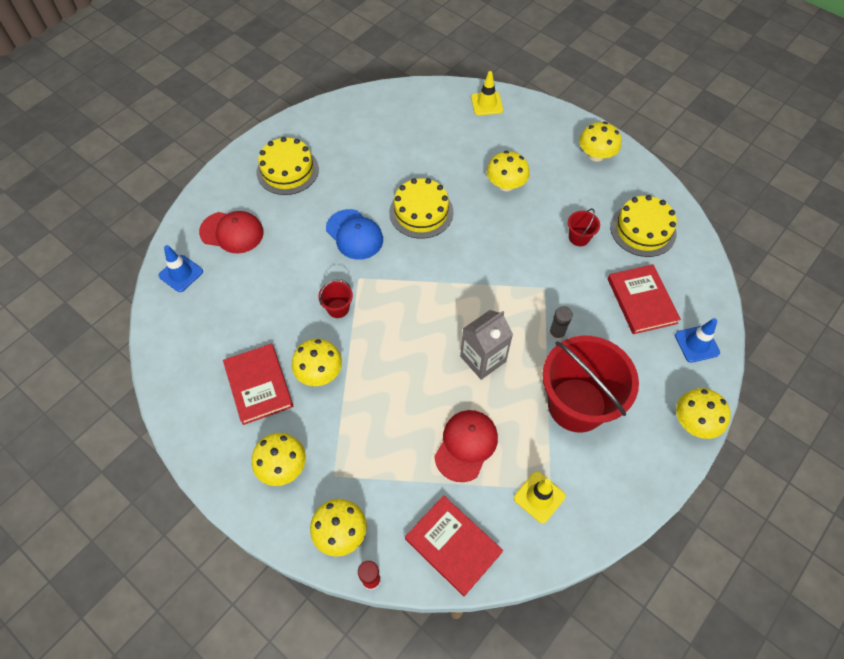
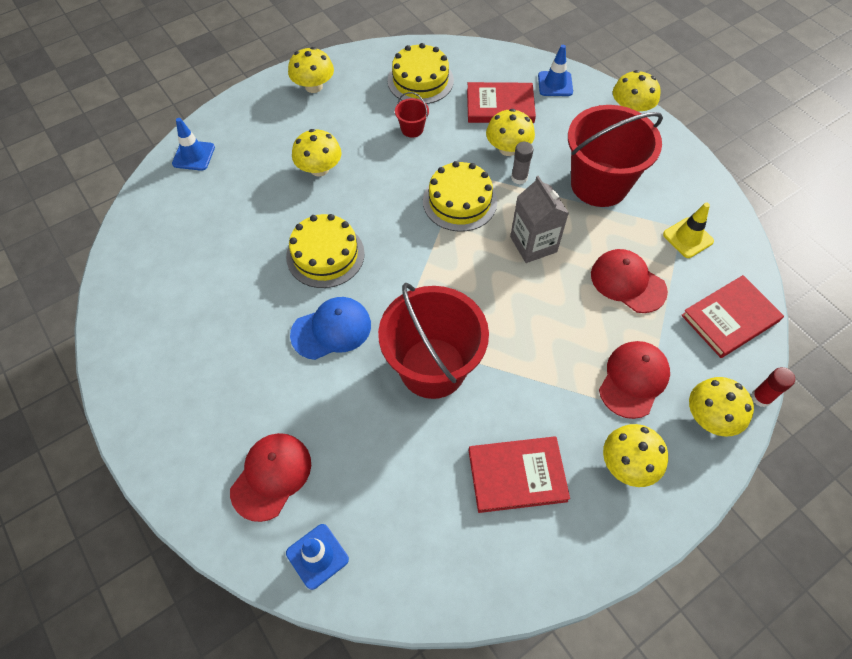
camera: 75 degrees left, 0 degrees up
(287, 170) = (194, 388): yellow cake -> yellow cake (459, 201)
(319, 372) = (515, 404): yellow mushroom -> yellow mushroom (508, 149)
(338, 308) = (432, 368): red bucket -> red bucket, size x2.45
(363, 462) = (633, 380): none -> red cap
(486, 104) = (193, 155): yellow traffic cone -> blue traffic cone

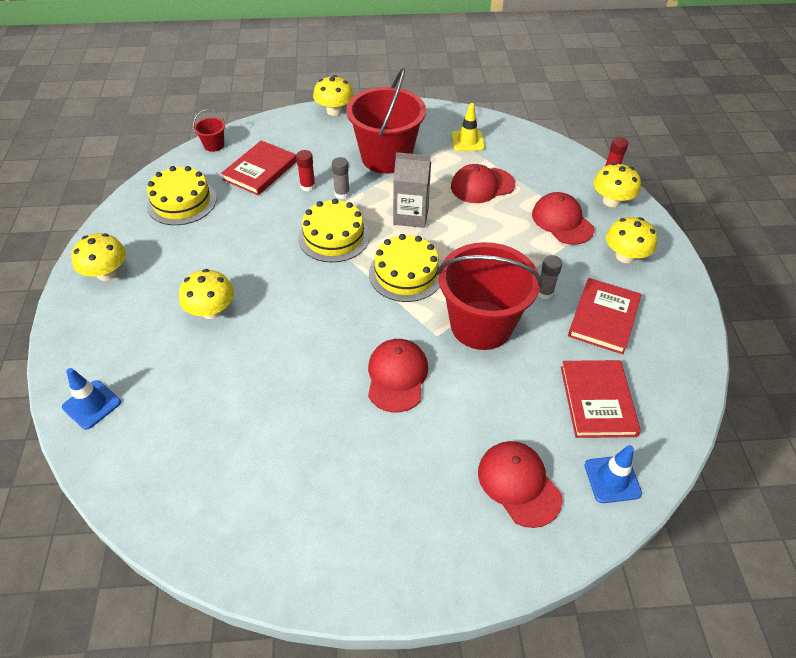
camera: 60 degrees left, 10 degrees down
(325, 255) = (313, 347): yellow cake -> yellow cake (406, 273)
(331, 329) = (397, 376): blue cap -> red cap
(412, 129) = (230, 230): red bucket -> red bucket (214, 145)
(508, 149) = (308, 186): yellow mushroom -> red glue stick
(514, 405) = (544, 292): none -> grey glue stick
(555, 84) = (270, 133): blue traffic cone -> none
(730, 318) = (544, 155): red book -> red book (597, 400)

